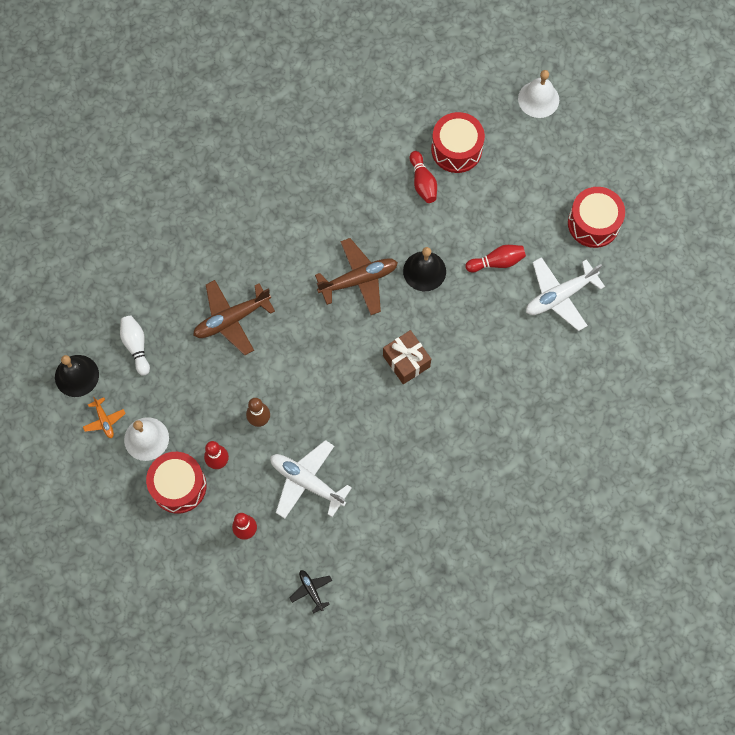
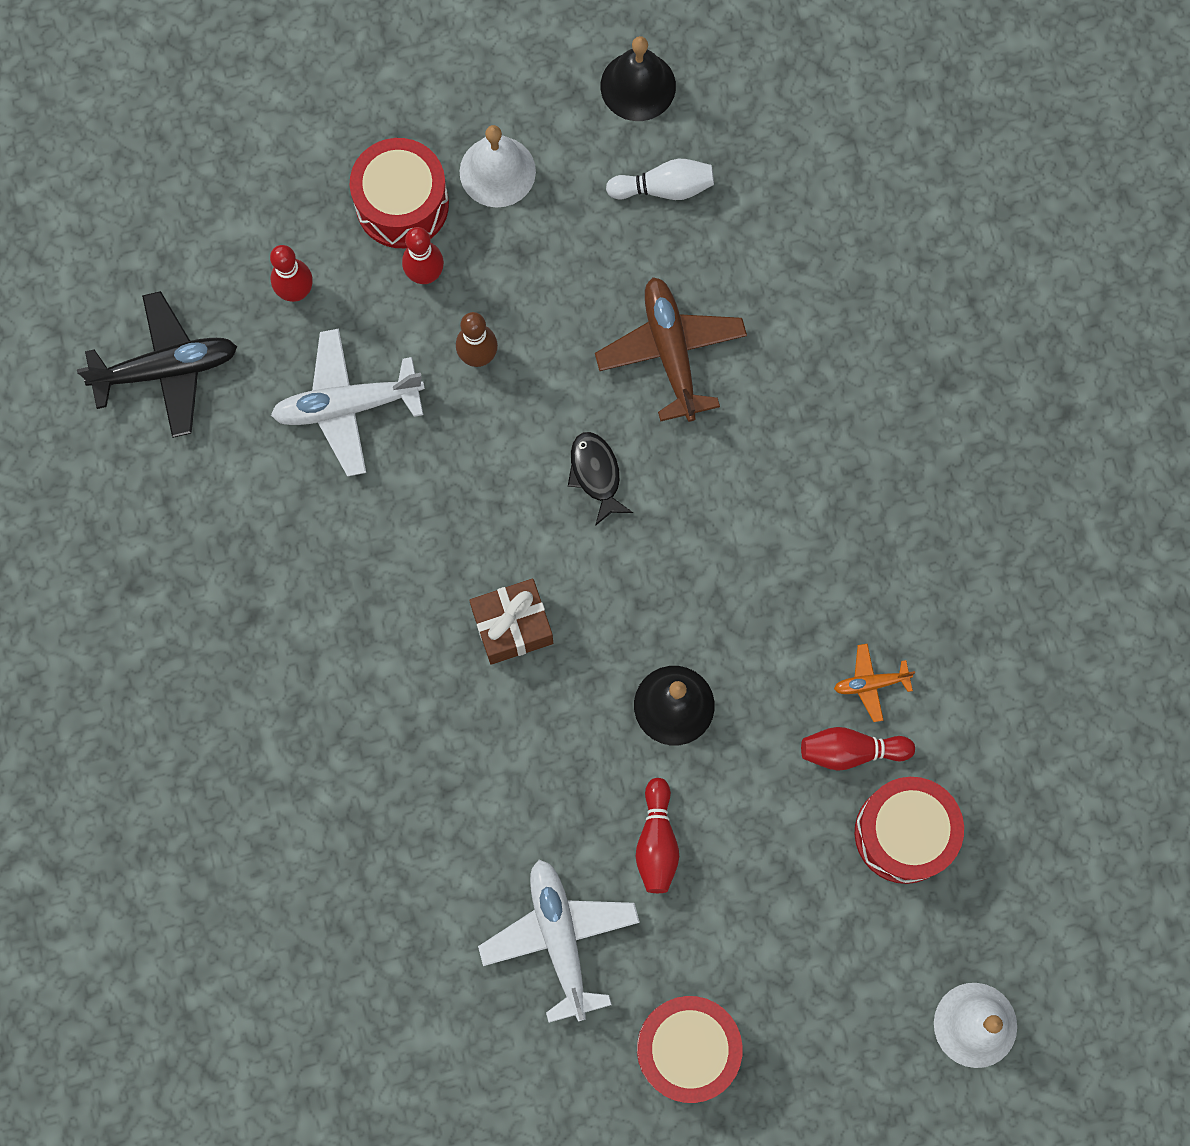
camera: 105 degrees right, 5 degrees up
(104, 420) = (547, 113): orange plane -> orange plane (871, 684)
(307, 482) = (347, 406): white plane -> white plane turned 150 degrees counterclockwise
(311, 340) = (596, 474): none -> black fish
(311, 590) = (166, 369): black plane -> black plane, size x1.99
(358, 280) = (687, 584): brown plane -> none

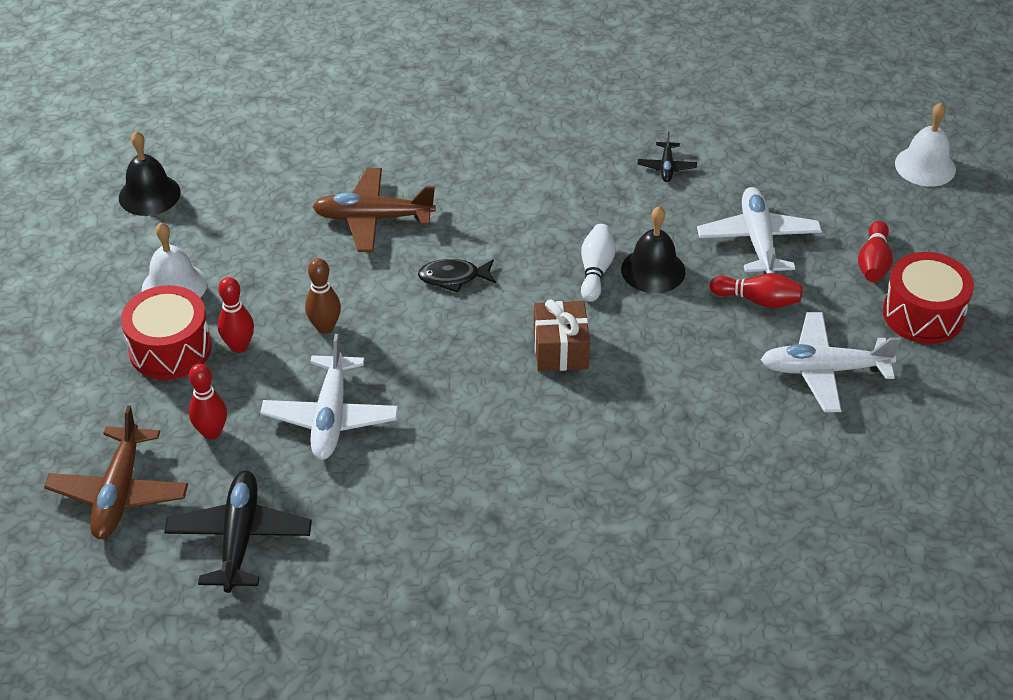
camera: 75 degrees left, 30 degrees down
(195, 232) = (119, 493): none -> brown plane
(664, 188) = (240, 197): white bowling pin -> white bowling pin (595, 271)
(764, 824) = (758, 240): none -> white plane
(851, 751) = (714, 186): red bowling pin -> red bowling pin (873, 263)
(871, 684) = (666, 167): orange plane -> black plane
(904, 833) = (781, 172): red drum -> none

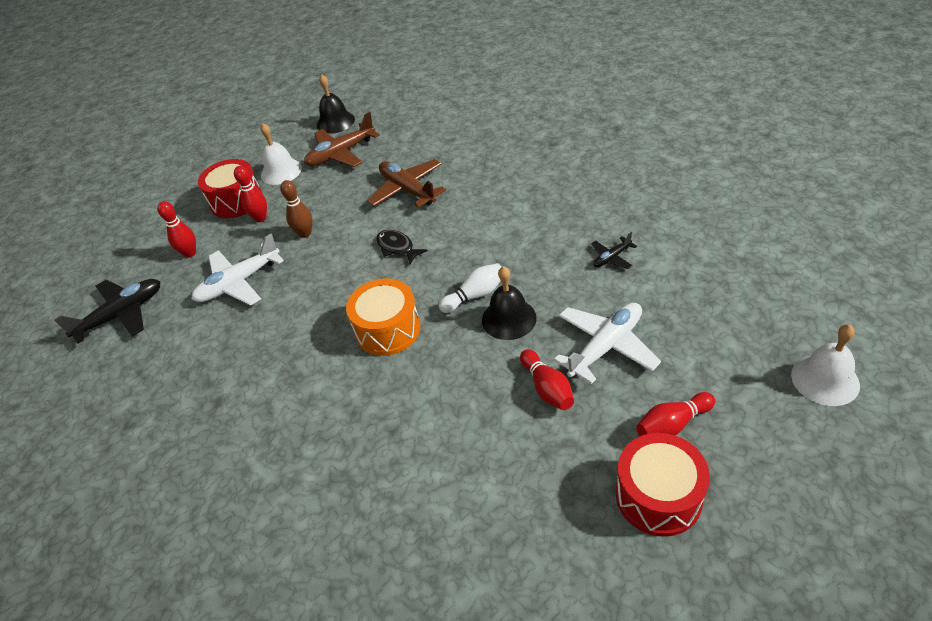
camera: 55 degrees right, 0 degrees up
(119, 493) = (123, 255): brown plane -> brown plane (341, 154)
(560, 349) = (388, 329): brown gift -> orange drum
(824, 370) = (521, 475): white plane -> none

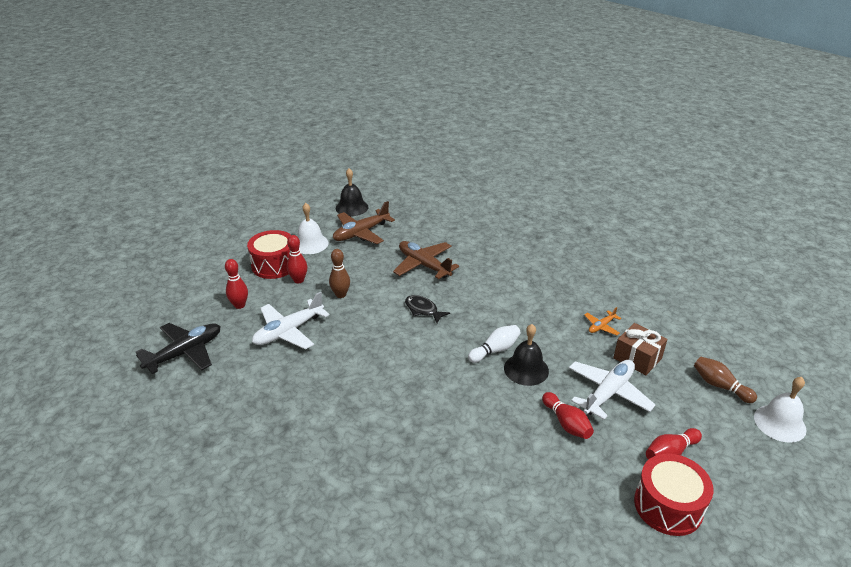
camera: 10 degrees left, 10 degrees down
(388, 329) = (426, 374): orange drum -> none
(612, 258) = (601, 326): black plane -> orange plane
(651, 298) = (637, 358): none -> brown gift
(752, 331) = (720, 386): none -> brown bowling pin

